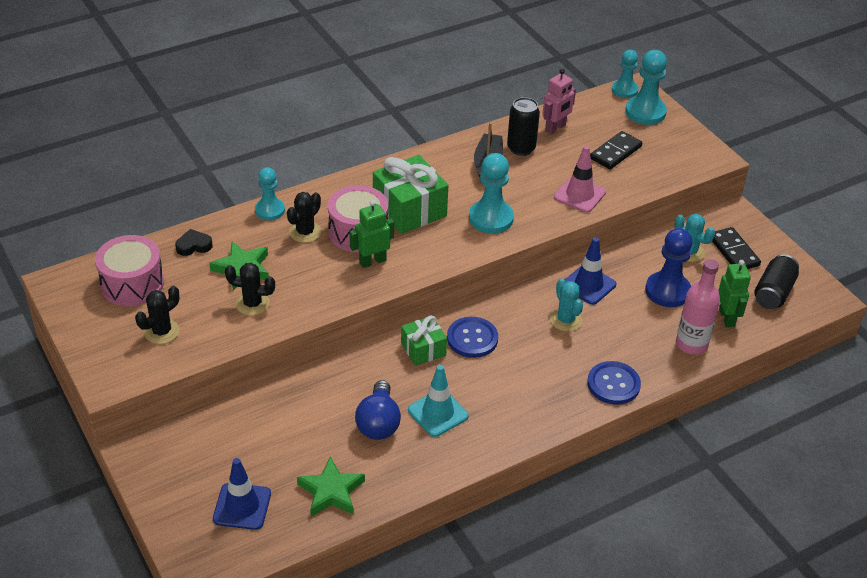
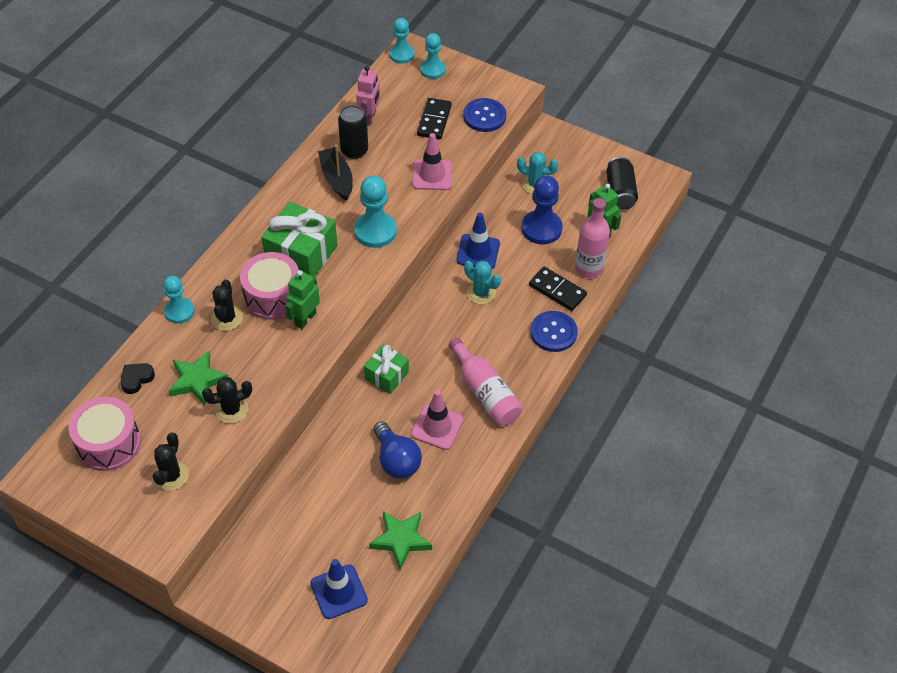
camera: 30 degrees left, 10 degrees up
(438, 413) = (437, 427): turquoise traffic cone -> pink traffic cone
(472, 338) = (419, 346): blue button -> blue button (484, 116)
(506, 405) = (485, 392): none -> pink bottle
(645, 112) = (432, 70): turquoise pawn -> turquoise pawn, size x0.66
(733, 251) = (568, 168): black domino -> black domino (557, 290)

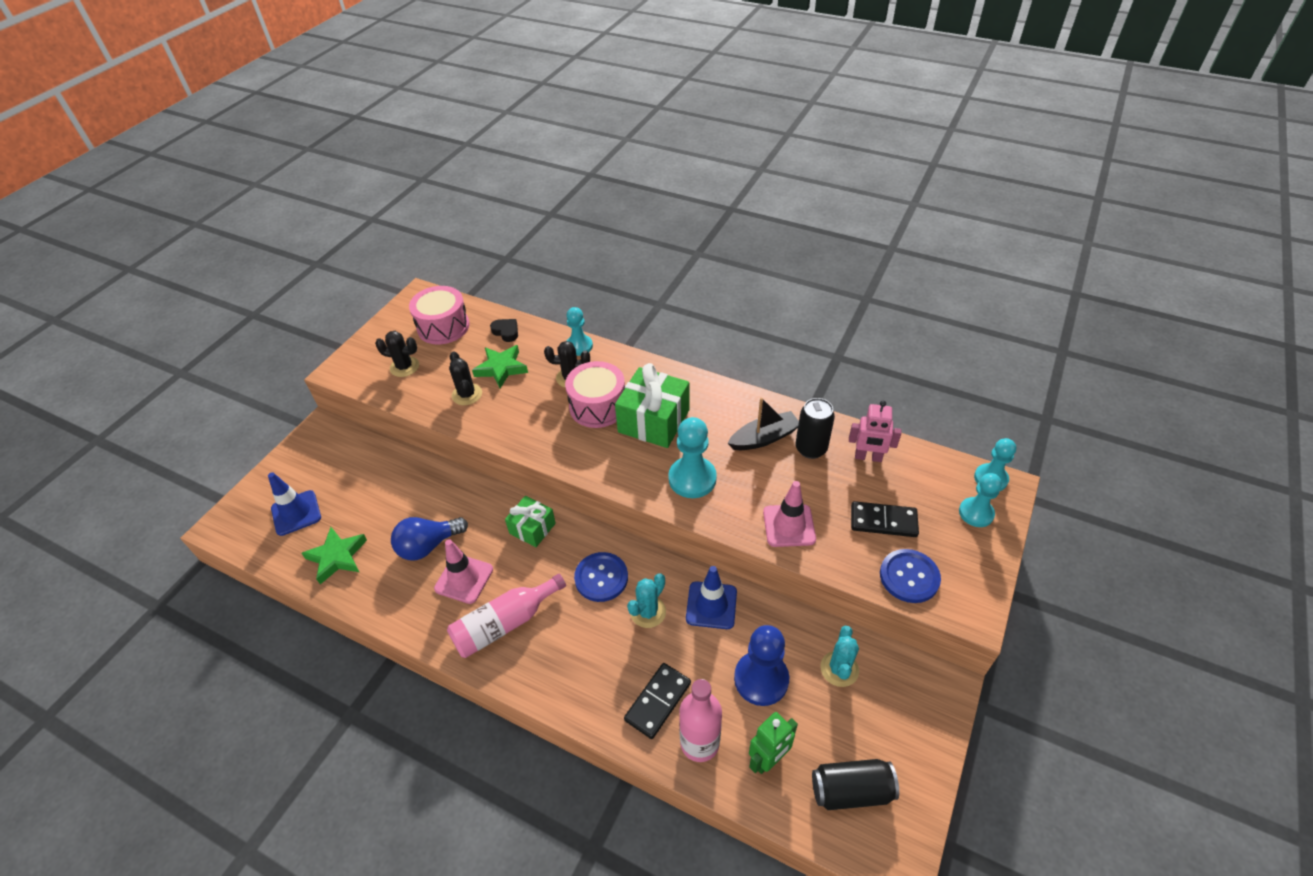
camera: 90 degrees right, 5 degrees down
(305, 319) = (569, 433): green robot -> none
(553, 332) = (590, 698): blue button -> blue button (601, 578)

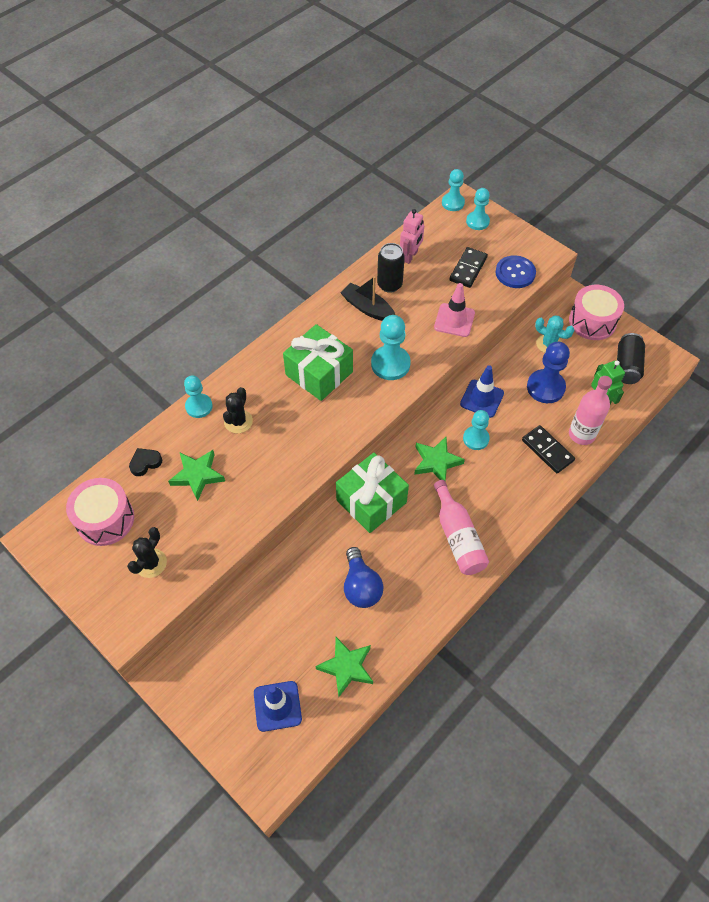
camera: 75 degrees left, 10 degrees up
(464, 579) = (406, 561): pink traffic cone -> none
(467, 394) = (220, 510): black cactus -> none
(532, 528) = (371, 501): green gift -> green gift, size x1.70
(598, 406) = (284, 408): pink drum -> pink drum (592, 321)
(601, 578) = (436, 462): blue button -> green star
(648, 612) = (476, 439): turquoise cactus -> turquoise pawn
(764, 438) = (367, 308): black boat -> black boat turned 45 degrees counterclockwise

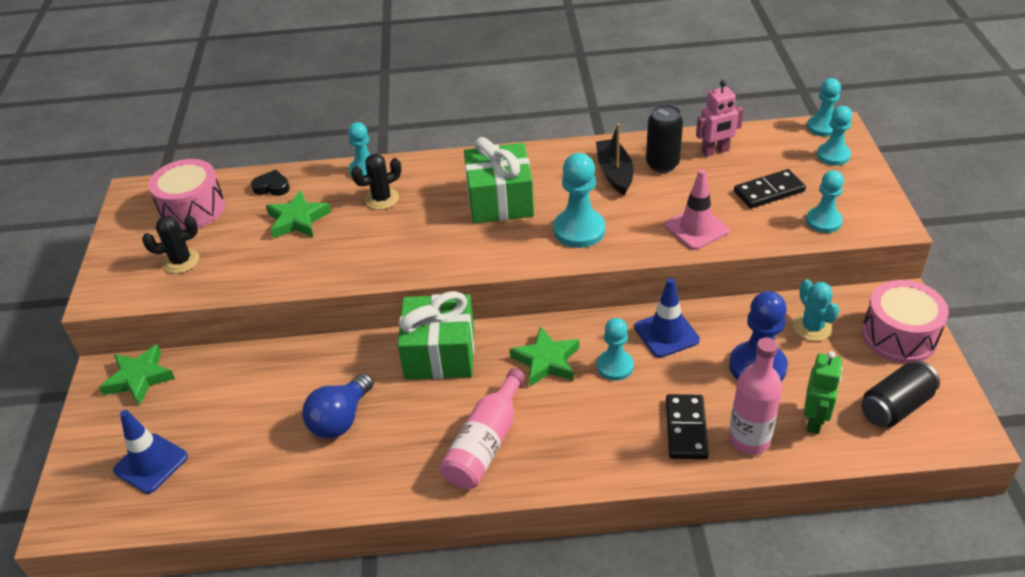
camera: 45 degrees right, 15 degrees down
(346, 667) = (242, 478): green star -> green star (139, 378)
(515, 273) = (823, 221): blue button -> turquoise pawn

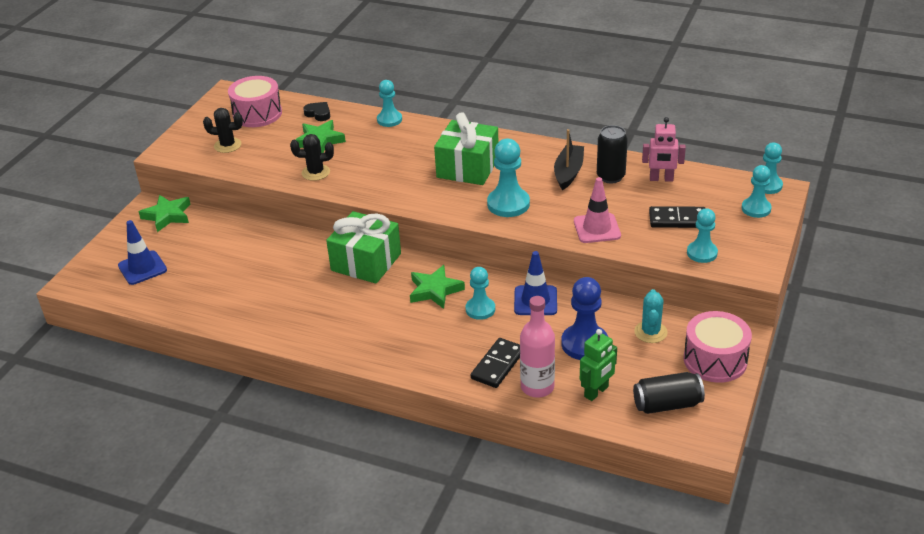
camera: 25 degrees right, 5 degrees down
(340, 419) = (272, 281): blue light bulb -> none
(382, 199) = (386, 143): black cactus -> black cactus (315, 172)
(485, 443) = (354, 327): pink bottle -> none

